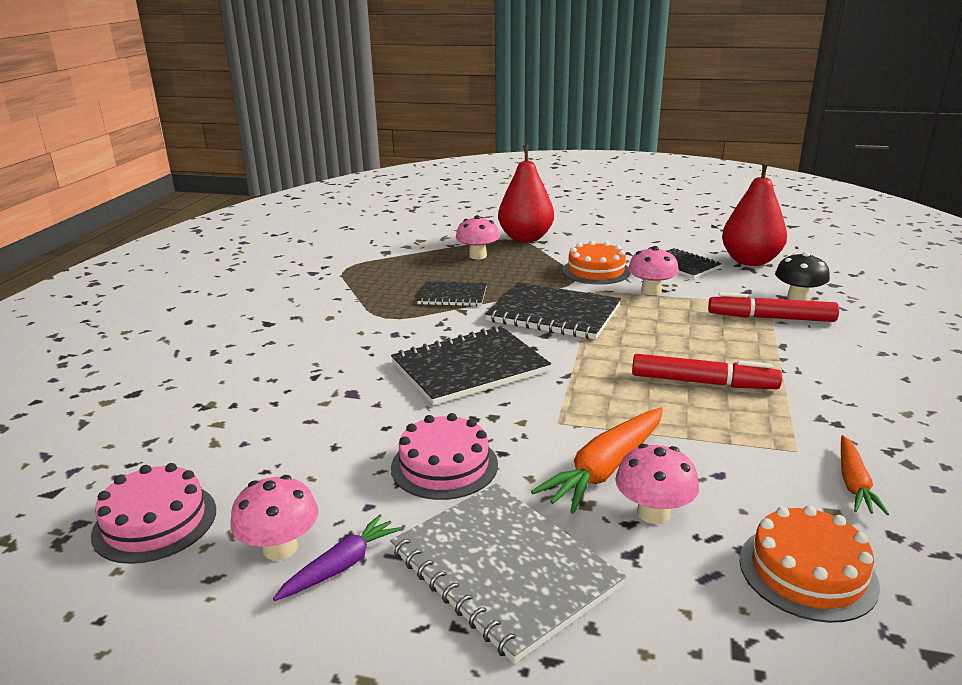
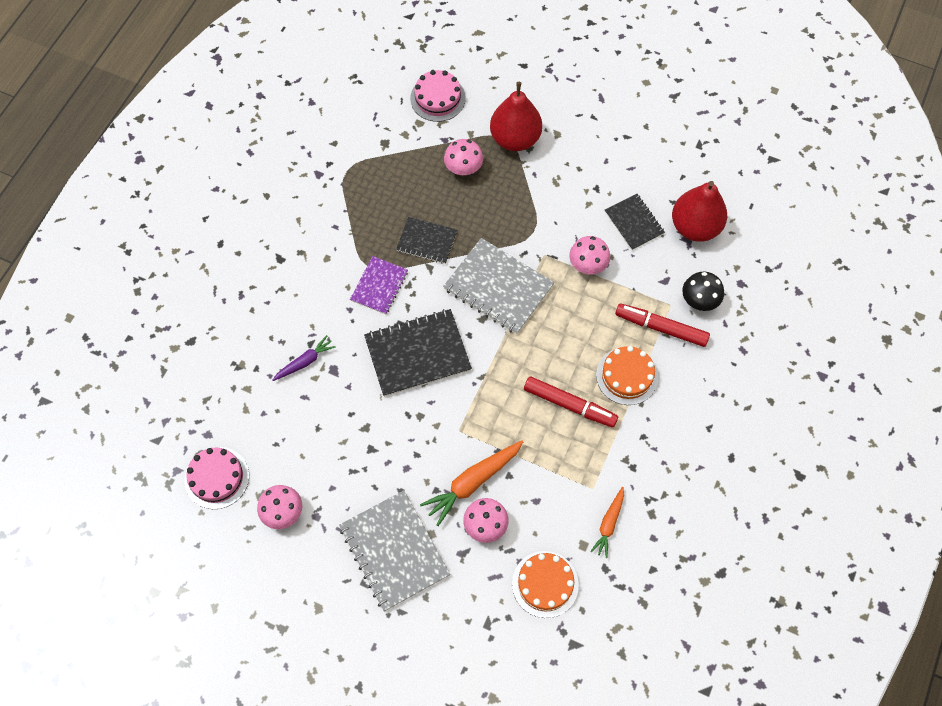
camera: 10 degrees right, 40 degrees up
(341, 566) = (313, 532): purple carrot -> purple carrot (305, 362)
(402, 327) = (379, 286): none -> purple notebook
(444, 465) = (380, 460): pink cake -> pink cake (437, 98)
(554, 314) = (498, 287): black notebook -> grey notebook
(596, 271) = (556, 219): orange cake -> orange cake (627, 376)

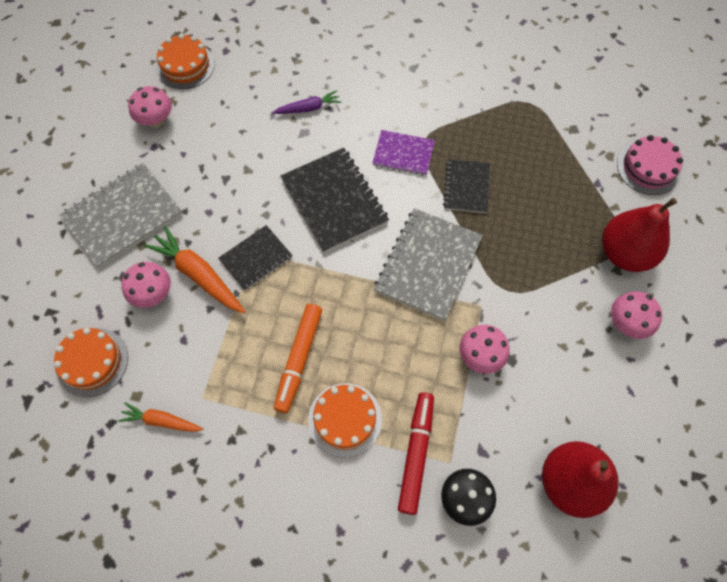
camera: 80 degrees right, 0 degrees up
(217, 478) = (185, 65): pink cake -> orange cake
(305, 362) = (308, 108): purple carrot -> purple carrot turned 60 degrees counterclockwise
(463, 168) = (567, 207): pink mushroom -> pink mushroom (627, 323)
(569, 405) = (299, 359): red marker -> orange marker
(634, 222) = (553, 403): black notebook -> black notebook (256, 258)

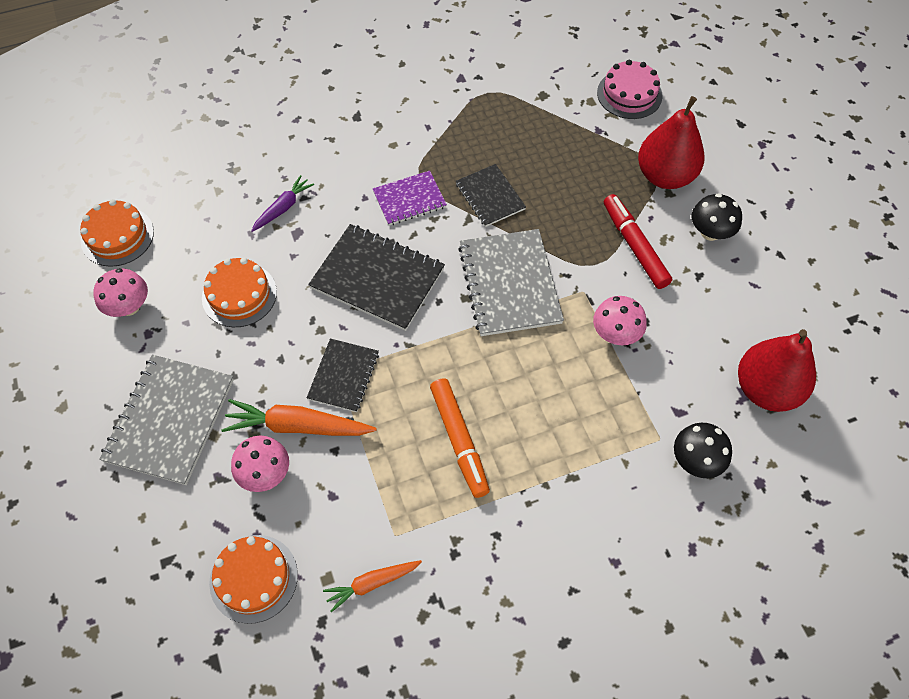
camera: 35 degrees left, 5 degrees down
(345, 419) = (543, 464): orange cake -> orange cake (239, 295)
(416, 453) = (627, 451): red marker -> red marker (634, 246)
(627, 323) = (710, 232): pink mushroom -> black mushroom

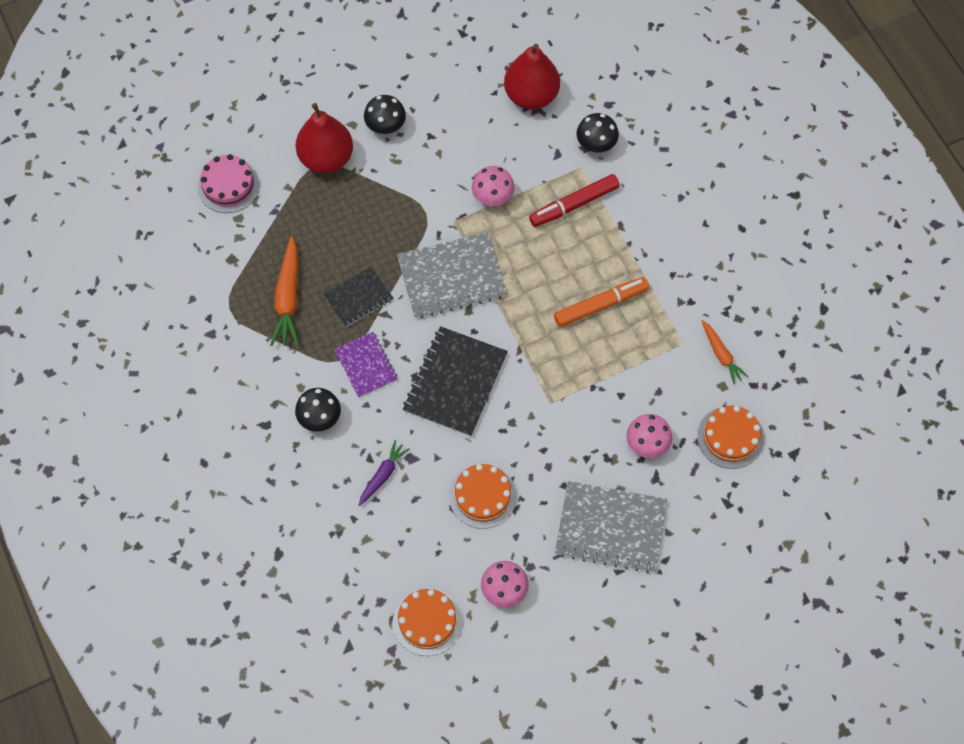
camera: 95 degrees left, 5 degrees up
(283, 208) = (383, 475): purple carrot -> purple carrot turned 90 degrees clockwise
(297, 426) = (603, 426): orange carrot -> orange carrot (288, 298)
(343, 376) = (554, 397): black notebook -> none
(356, 159) = (320, 418): none -> black mushroom
(634, 246) = (404, 182): red marker -> red marker (574, 204)

